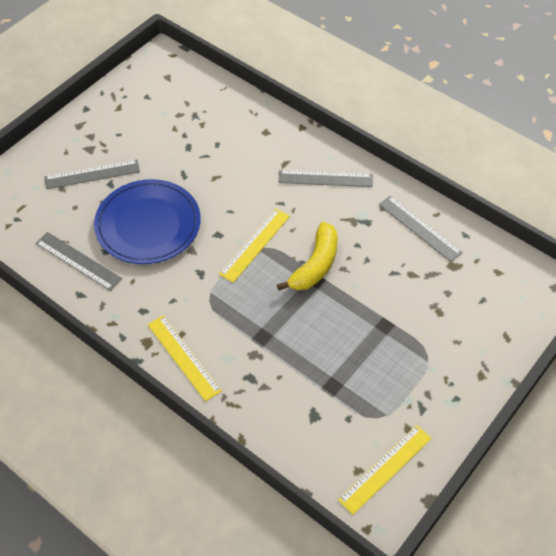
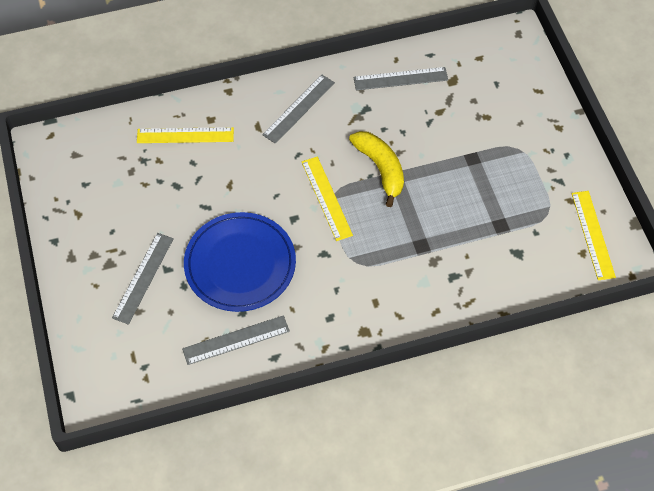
camera: 55 degrees left, 5 degrees up
(183, 357) = (399, 312): yellow ruler -> yellow ruler (185, 135)

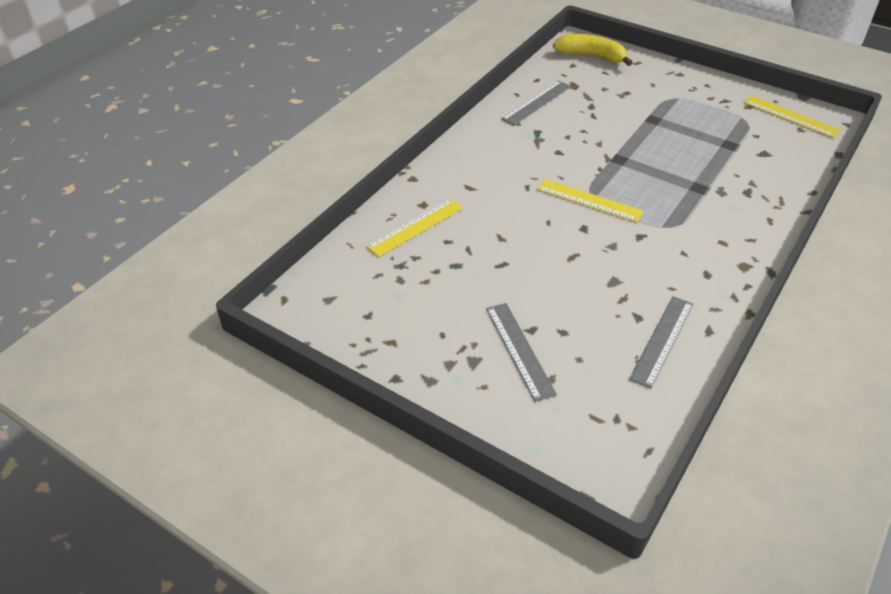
camera: 40 degrees left, 15 degrees down
(240, 264) = (587, 285): blue plate -> none
(299, 108) = (486, 158): grey ruler -> none
(380, 168) = (601, 160): yellow banana -> yellow banana (591, 56)

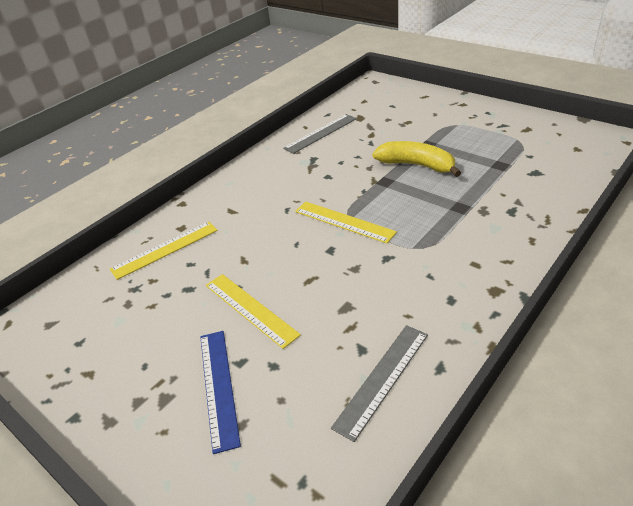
camera: 10 degrees right, 5 degrees down
(519, 350) = (218, 387): grey ruler -> blue ruler
(591, 56) = (383, 93): yellow banana -> yellow banana (416, 165)
(790, 116) = (567, 137): yellow ruler -> yellow ruler (250, 309)

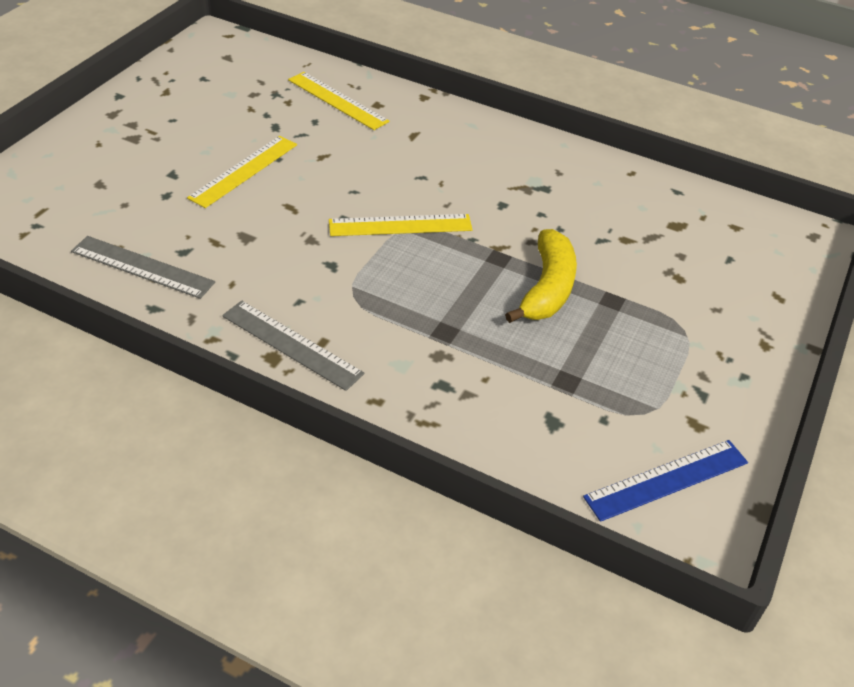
camera: 70 degrees right, 5 degrees up
(218, 387) = (143, 165): blue ruler -> blue ruler (667, 479)
(321, 133) = (616, 189): grey ruler -> grey ruler (291, 344)
(344, 222) = (400, 225): yellow ruler -> yellow ruler turned 60 degrees clockwise

